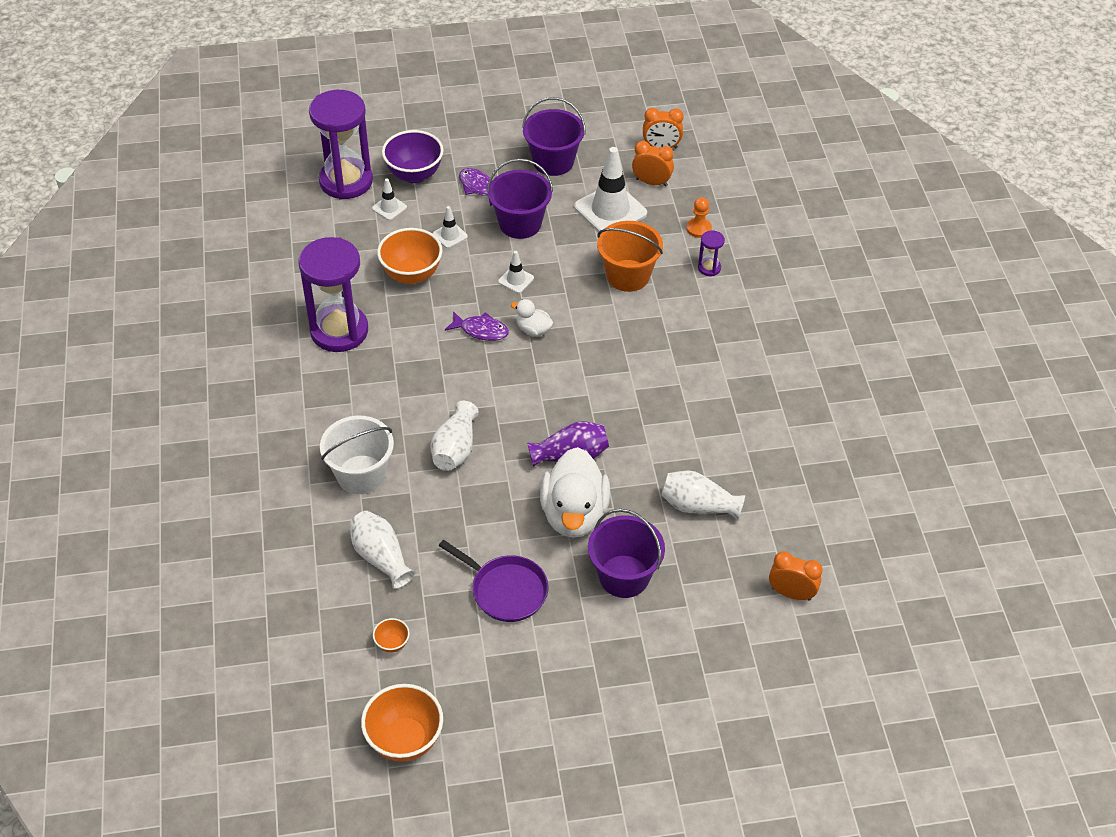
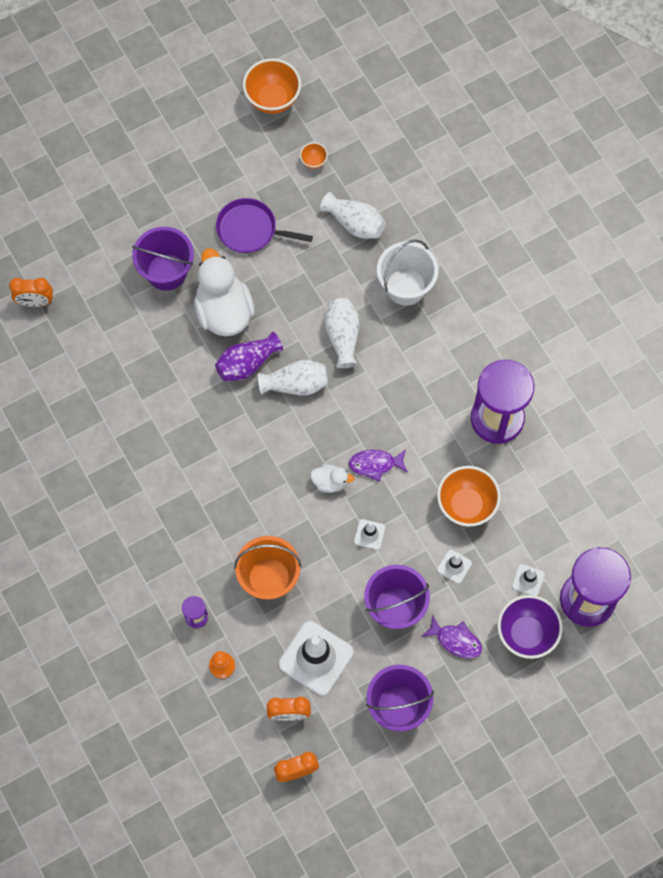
camera: 160 degrees right, 20 degrees up
(698, 506) = (129, 353): white vase -> white vase (296, 384)

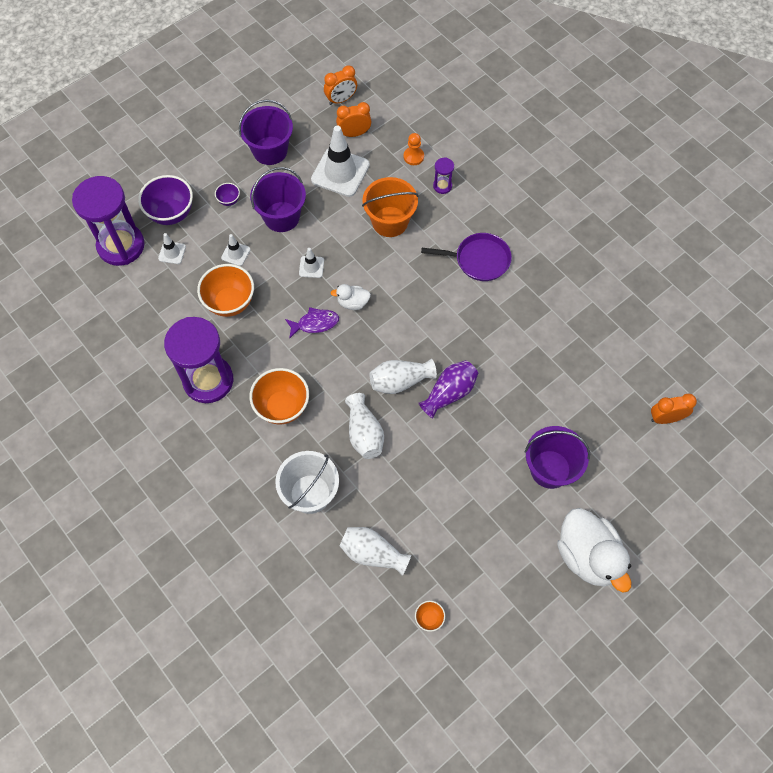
camera: 170 degrees right, 5 degrees down
(224, 311) = (484, 439): white duck -> white duck (588, 556)
(250, 230) = (478, 528): purple pan -> purple pan (479, 260)
(272, 99) = (490, 689): orange bowl -> orange bowl (282, 407)
(456, 640) = (229, 200): purple fish -> purple bowl

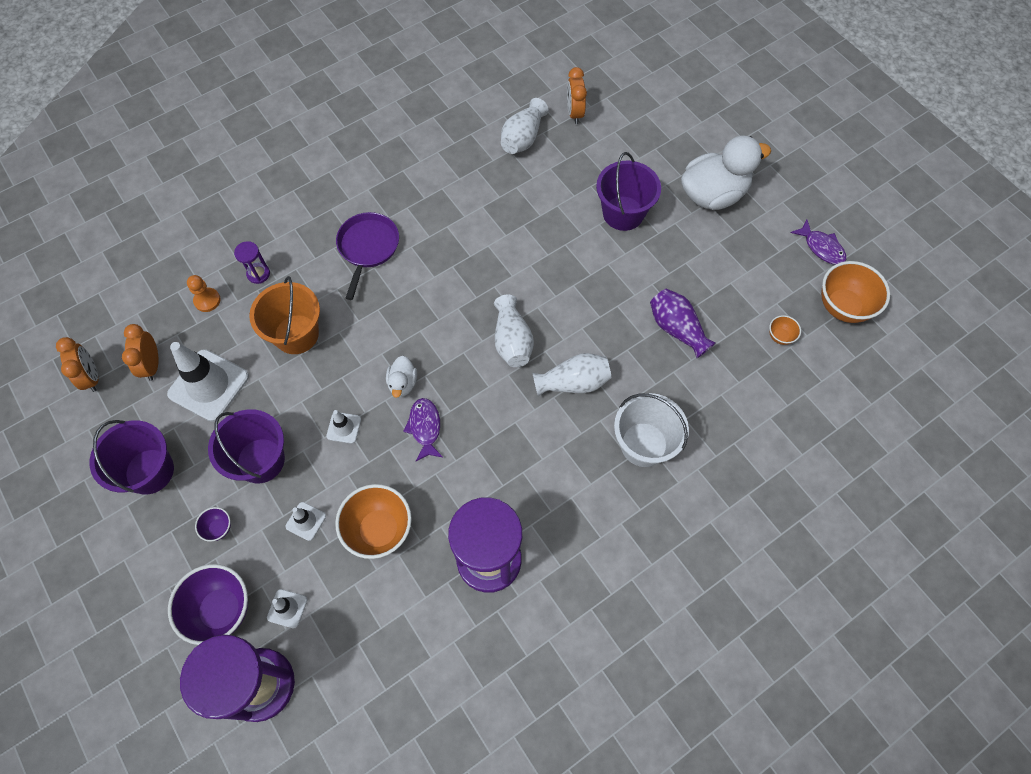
camera: 85 degrees left, 0 degrees up
(282, 407) = (533, 471): orange bowl -> orange bowl (843, 307)
(372, 553) = (713, 384): white vase -> white vase (523, 138)
(449, 393) = (531, 293): purple vase -> purple vase (676, 329)
(539, 667) = (821, 247): none -> purple fish

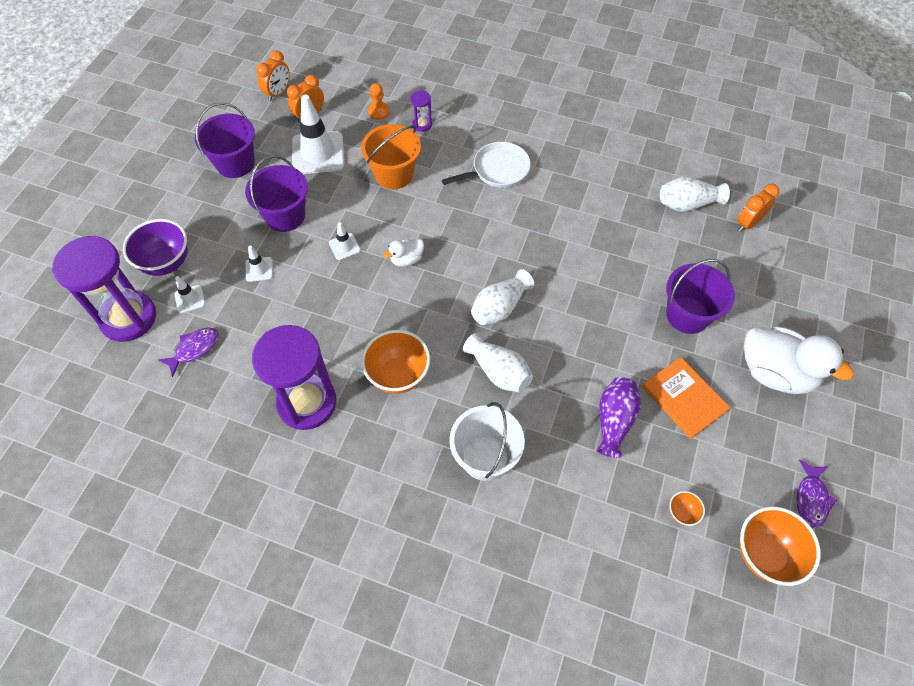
camera: 55 degrees right, 5 degrees down
(219, 528) = (221, 224): purple bowl -> none
(368, 248) = (497, 170): purple pan -> white pan
(379, 530) = (282, 317): orange bowl -> orange bowl (398, 375)
(425, 427) = (382, 295): purple fish -> purple fish (194, 349)
(691, 268) = (684, 399): none -> orange book

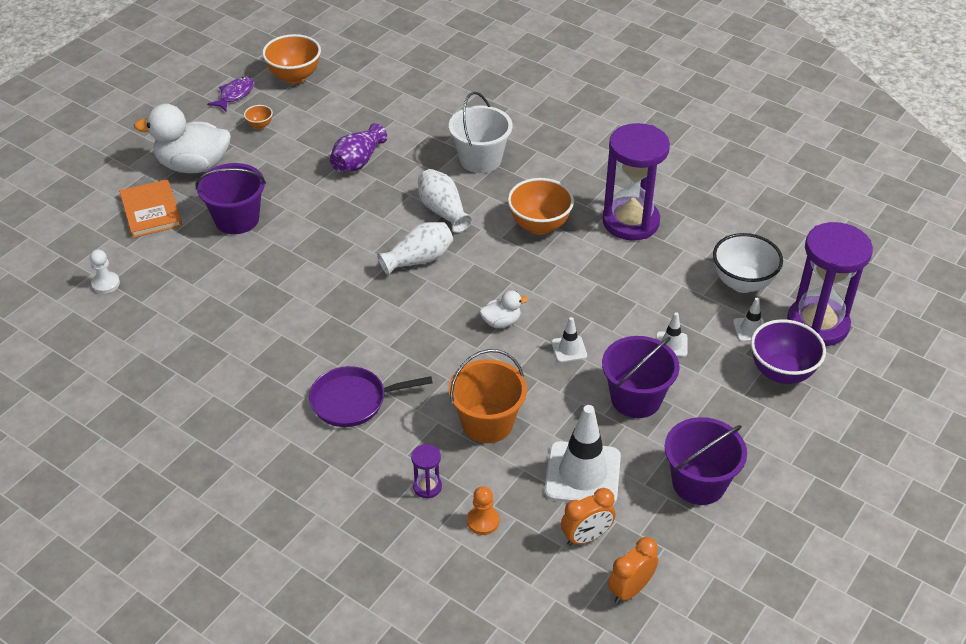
camera: 165 degrees left, 15 degrees down
(194, 349) = (742, 283): purple fish -> white bowl
(497, 170) = (353, 401): white pan -> purple pan
(682, 513) = (339, 104): orange bowl -> orange bowl (260, 125)
(684, 399) = (287, 164): orange book -> orange book (151, 211)
(687, 204) = (154, 316): white vase -> none
(748, 223) = (105, 284): orange clock -> white pawn
(775, 373) = (193, 166): white duck -> white duck turned 45 degrees counterclockwise

